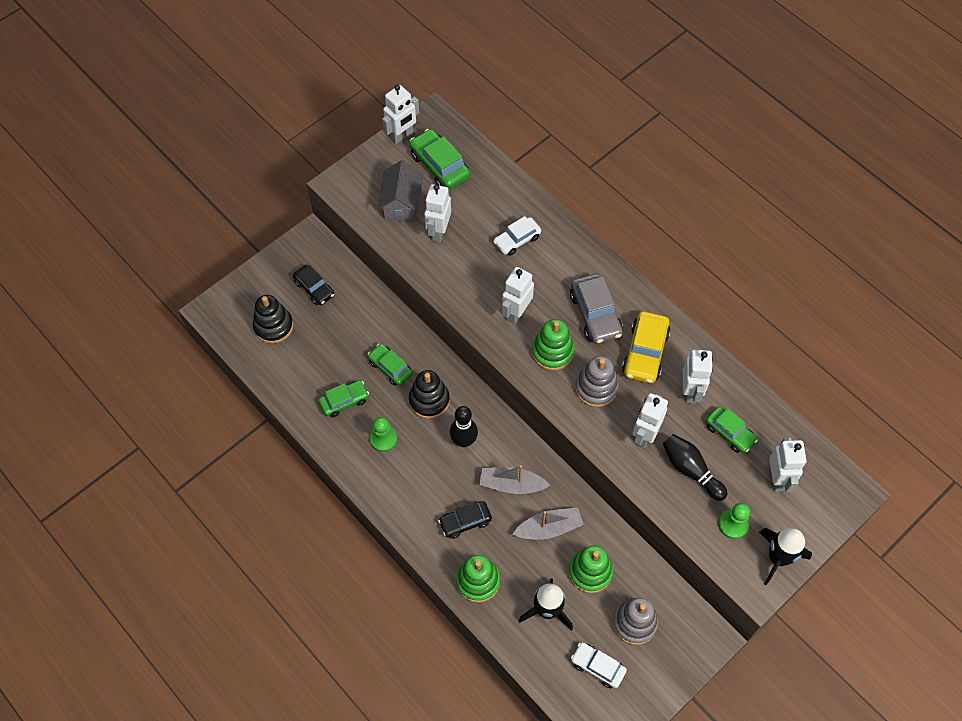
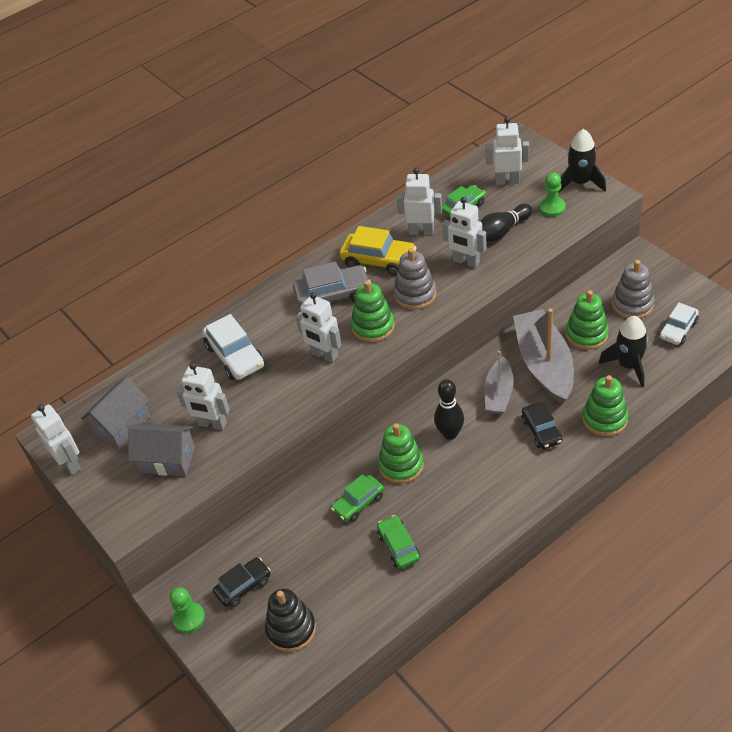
camera: 80 degrees left, 15 degrees down
(383, 439) = (447, 506): green pawn -> green pawn (189, 618)
(429, 400) = (401, 465): black stacking toy -> green stacking toy
(439, 165) = (122, 426): green car -> grey house
(517, 240) = (235, 356): white car -> white car, size x1.50
(549, 528) = (544, 364): grey boat -> grey boat, size x1.70

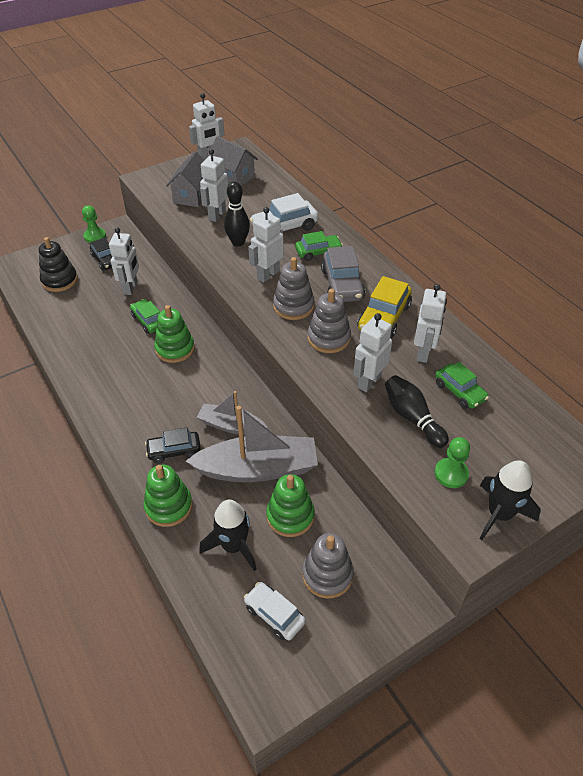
camera: 90 degrees right, 0 degrees up
(373, 326) = (293, 306): green stacking toy -> grey stacking toy
(398, 546) = (97, 339): green car -> green car (318, 252)
(450, 434) = (196, 384): black bowling pin -> black bowling pin (238, 242)
(507, 181) = (507, 438): white robot -> white robot (131, 288)

